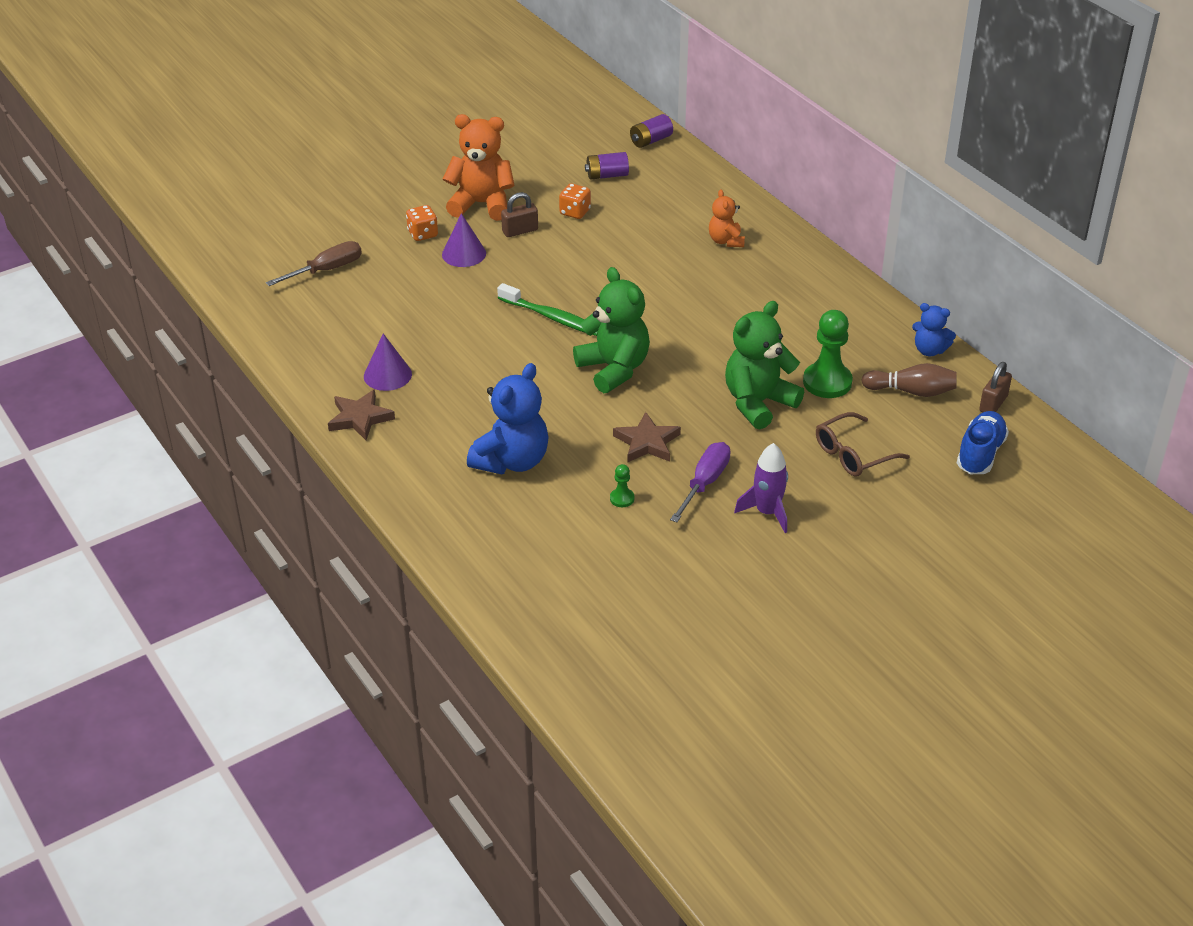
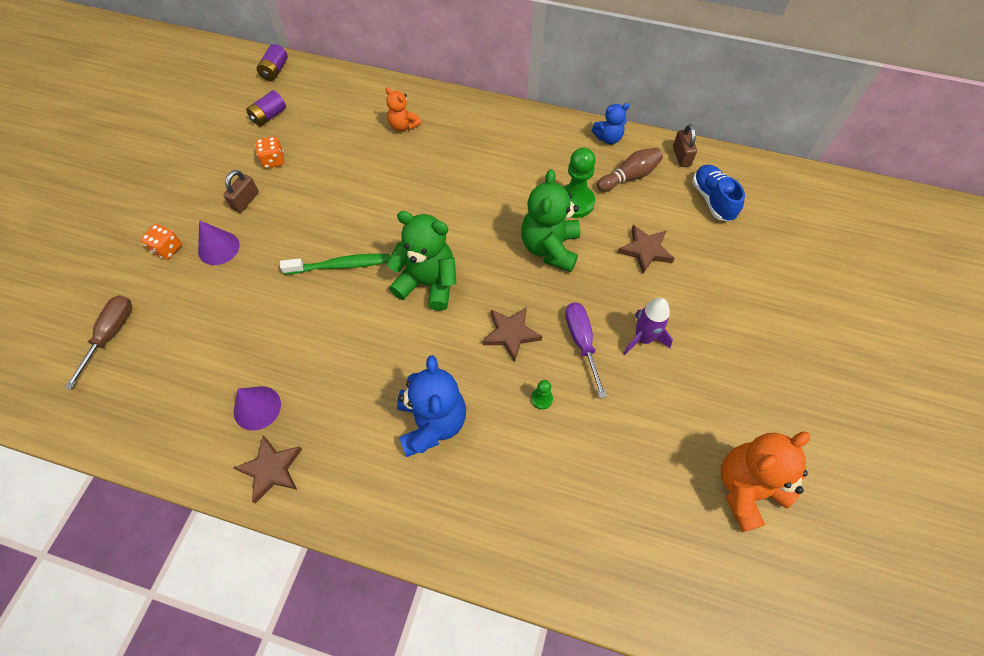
camera: 40 degrees left, 20 degrees up
(482, 204) = (193, 194): orange teddy bear -> orange teddy bear (746, 489)
(853, 454) = (645, 250): brown glasses -> brown star

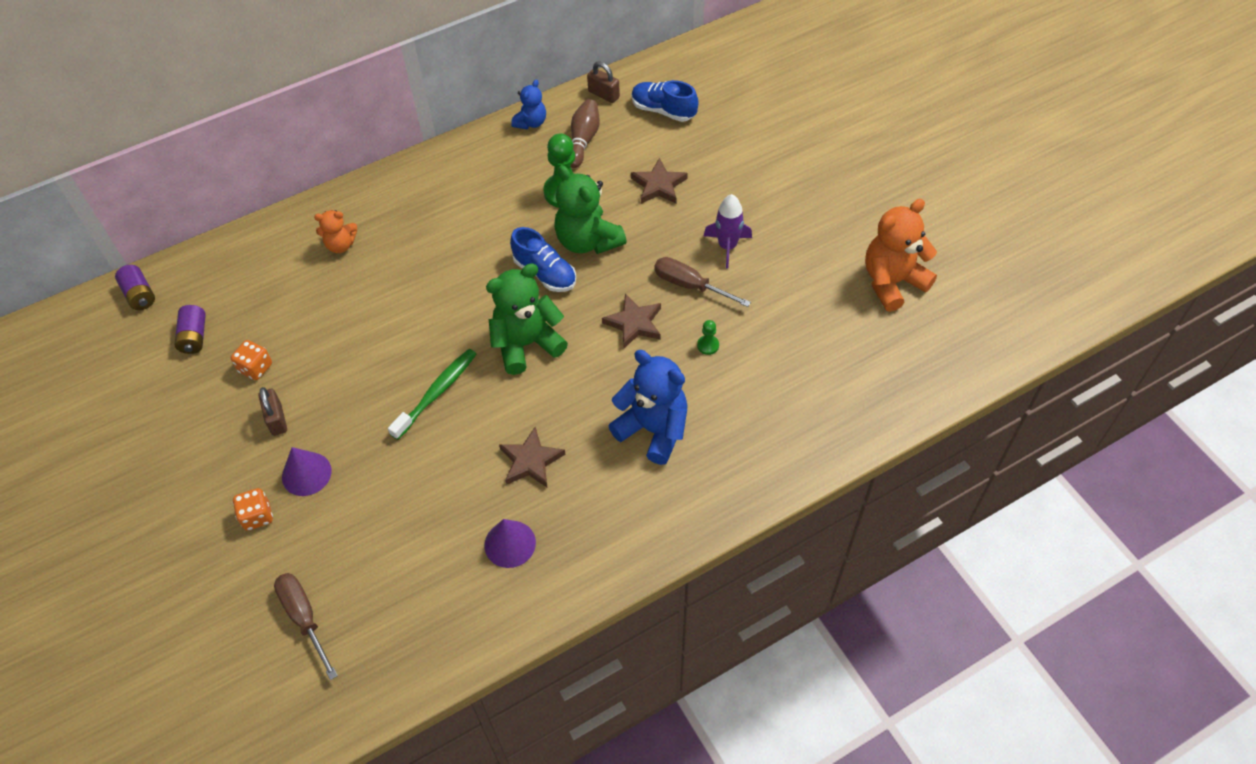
camera: 45 degrees left, 5 degrees down
(271, 469) = (578, 567): brown star -> brown star (531, 461)
(496, 246) = (545, 273): none -> blue shoe
(581, 343) = (690, 285): purple screwdriver -> brown screwdriver
(746, 489) = (892, 282): orange teddy bear -> orange teddy bear turned 45 degrees clockwise

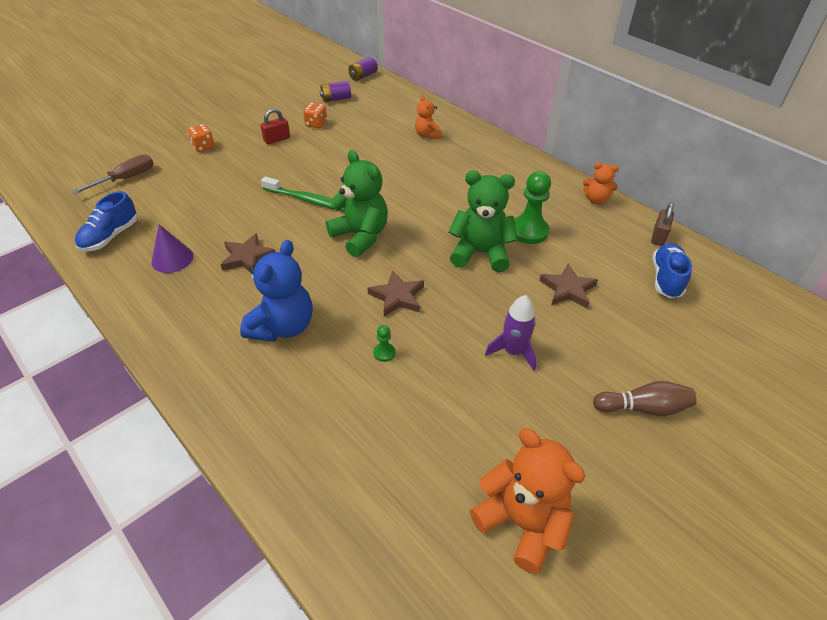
camera: 75 degrees right, 10 degrees down
(277, 419) = (277, 139): brown padlock -> red padlock
(306, 474) = (235, 158): purple cone -> none
(531, 122) = (596, 200): blue teddy bear -> orange teddy bear
(545, 273) = (436, 234): blue shoe -> blue shoe (110, 237)
(583, 140) = (594, 232): brown bowling pin -> brown bowling pin (643, 408)
(588, 241) = (480, 253): green teddy bear -> green teddy bear turned 60 degrees clockwise
(690, 285) = (453, 329): brown screwdriver -> none

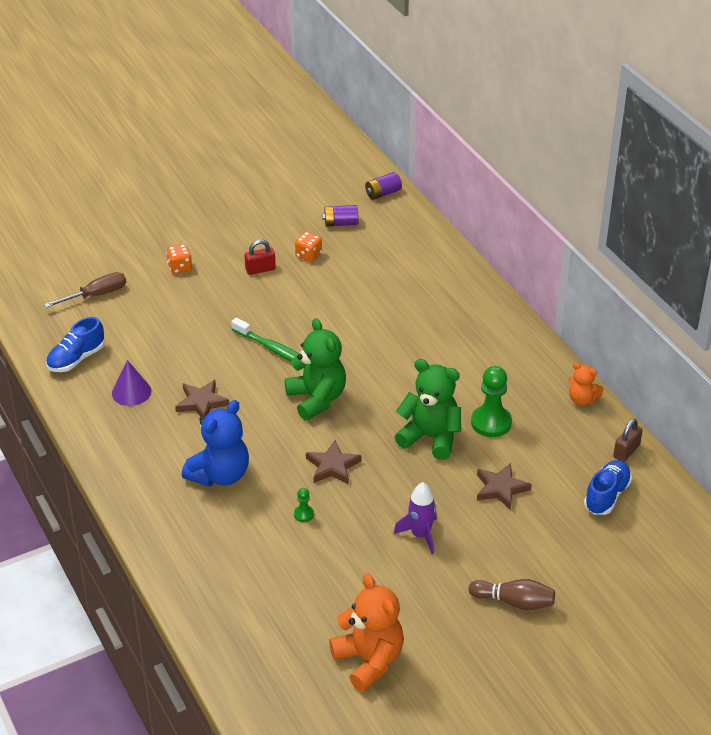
camera: 15 degrees right, 5 degrees down
(427, 135) = (429, 289): orange teddy bear -> none

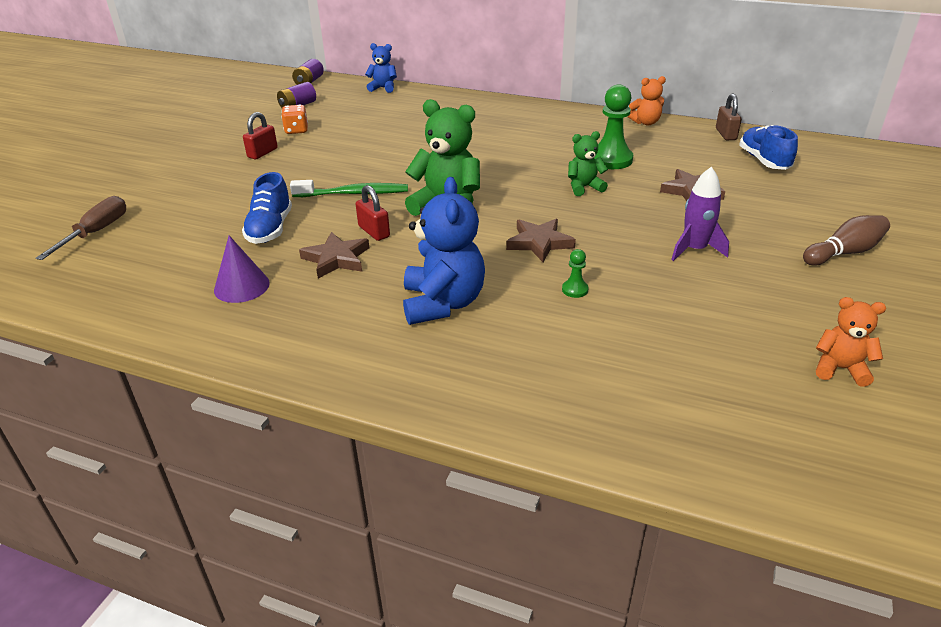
camera: 40 degrees left, 5 degrees down
(76, 359) = (133, 290): blue shoe -> blue shoe (270, 229)
(180, 267) = (174, 180): orange dice -> none
(247, 393) = (374, 232): none -> red padlock
(369, 660) = (840, 369): orange teddy bear -> orange teddy bear, size x0.56
(430, 234) = (383, 88): none -> blue teddy bear
(430, 437) = (584, 187): green teddy bear -> green teddy bear, size x0.56

